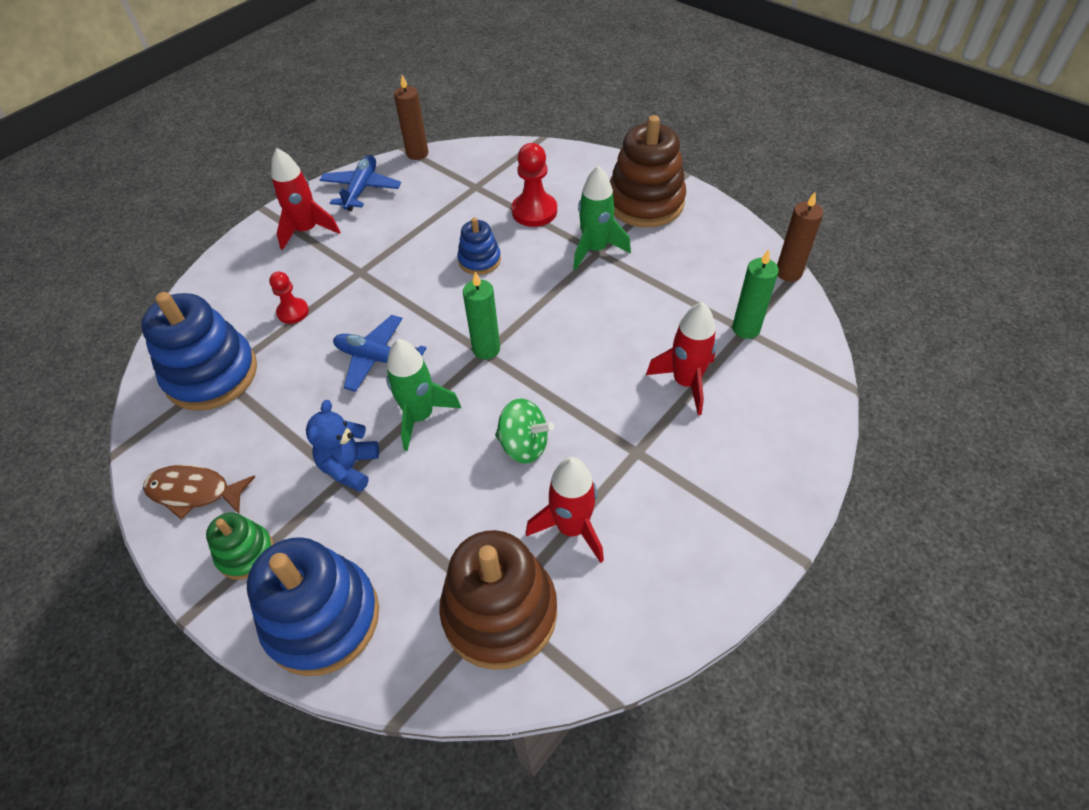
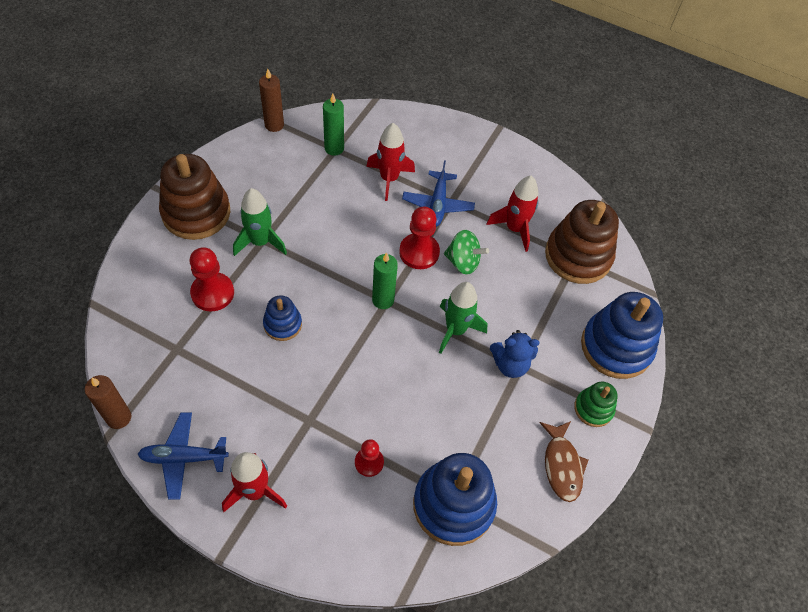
camera: 110 degrees left, 5 degrees up
(378, 359) = (408, 374): blue plane -> blue plane (437, 204)
(524, 445) = (463, 262): green spinning top -> green spinning top turned 105 degrees clockwise
(551, 397) = (419, 252): none -> red pawn

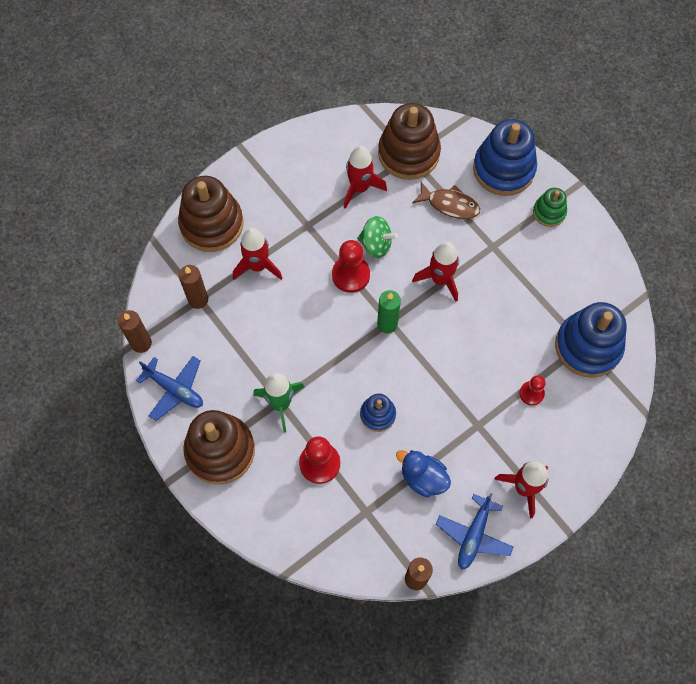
camera: 60 degrees left, 10 degrees up
(230, 388) = (423, 478): none -> blue duck
(334, 148) = (198, 299): green candle -> brown candle
(412, 133) = (211, 224): none -> brown stacking toy
(437, 204) = (305, 238): blue plane -> blue plane (174, 389)
(455, 330) = (440, 279): green rocket -> red rocket
(463, 262) = (376, 244): green spinning top -> green spinning top turned 60 degrees clockwise
(510, 364) = (488, 253): blue teddy bear -> none
(562, 465) = (585, 257): brown fish -> brown fish (449, 204)

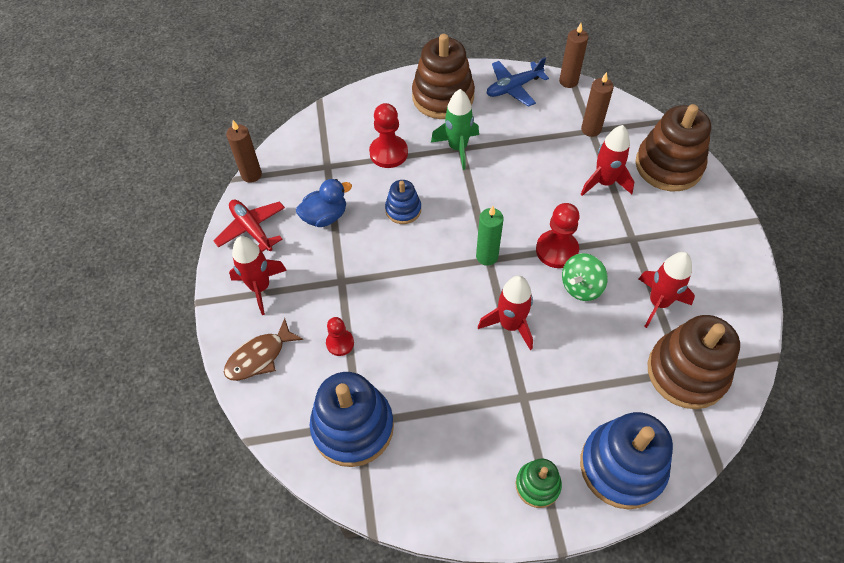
camera: 120 degrees right, 10 degrees down
(449, 204) = (598, 380): brown fish -> brown fish (259, 357)
(474, 535) = (252, 229): blue plane -> red plane

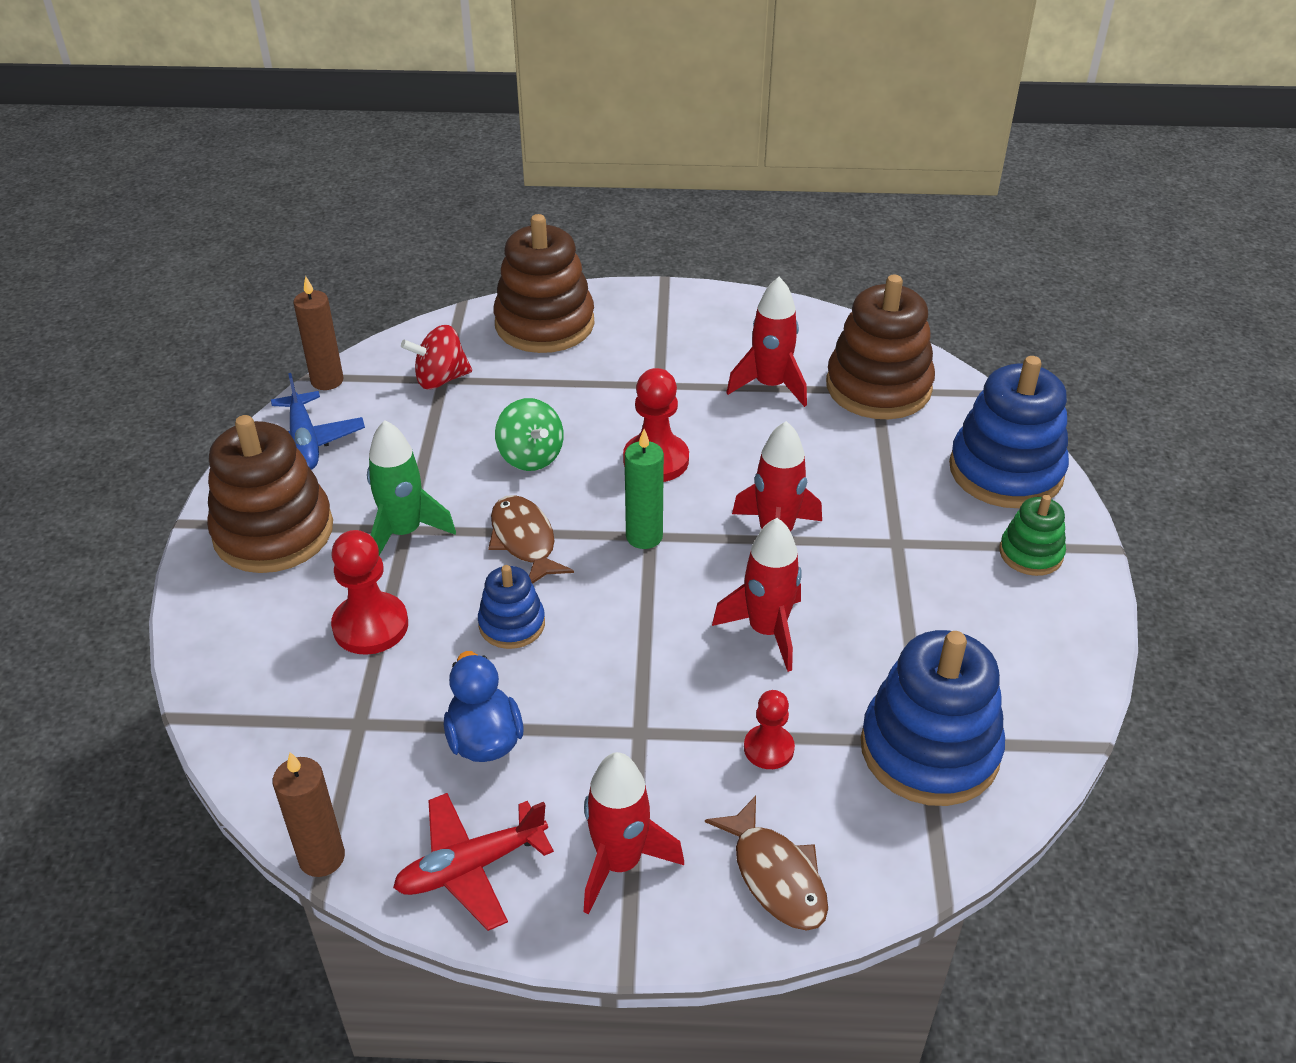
camera: 80 degrees left, 15 degrees down
(466, 201) = (524, 541): none -> brown fish
(581, 287) = (727, 449): green spinning top -> green spinning top (530, 456)
(591, 129) = (440, 379): brown candle -> red spinning top
(604, 182) = (549, 388): red rocket -> red rocket (766, 631)

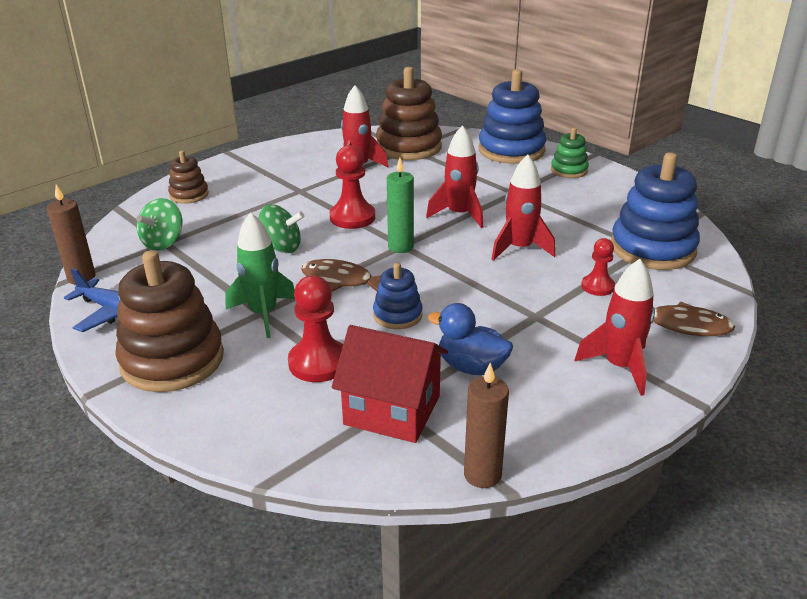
camera: 45 degrees left, 10 degrees down
(352, 728) = (392, 410): none -> red house
(440, 379) = (163, 243): red spinning top -> green spinning top
(471, 867) = (562, 419): red plane -> none
(544, 324) = (189, 195): brown stacking toy -> brown stacking toy, size x0.52

